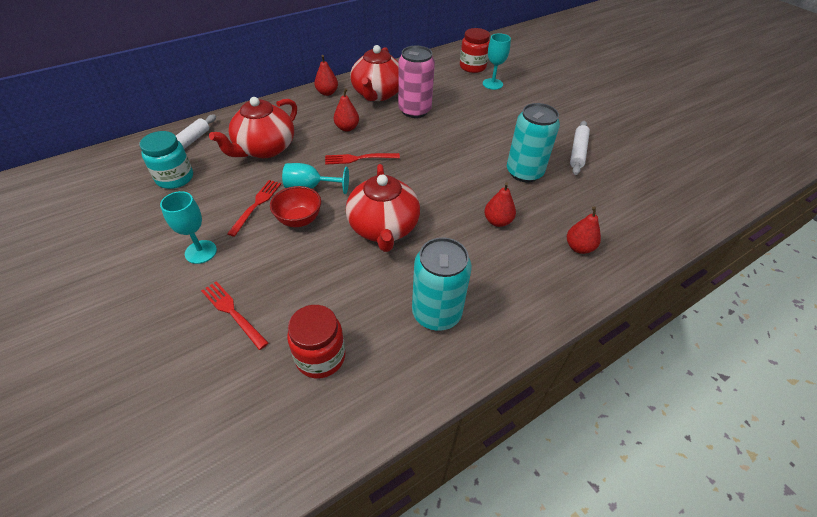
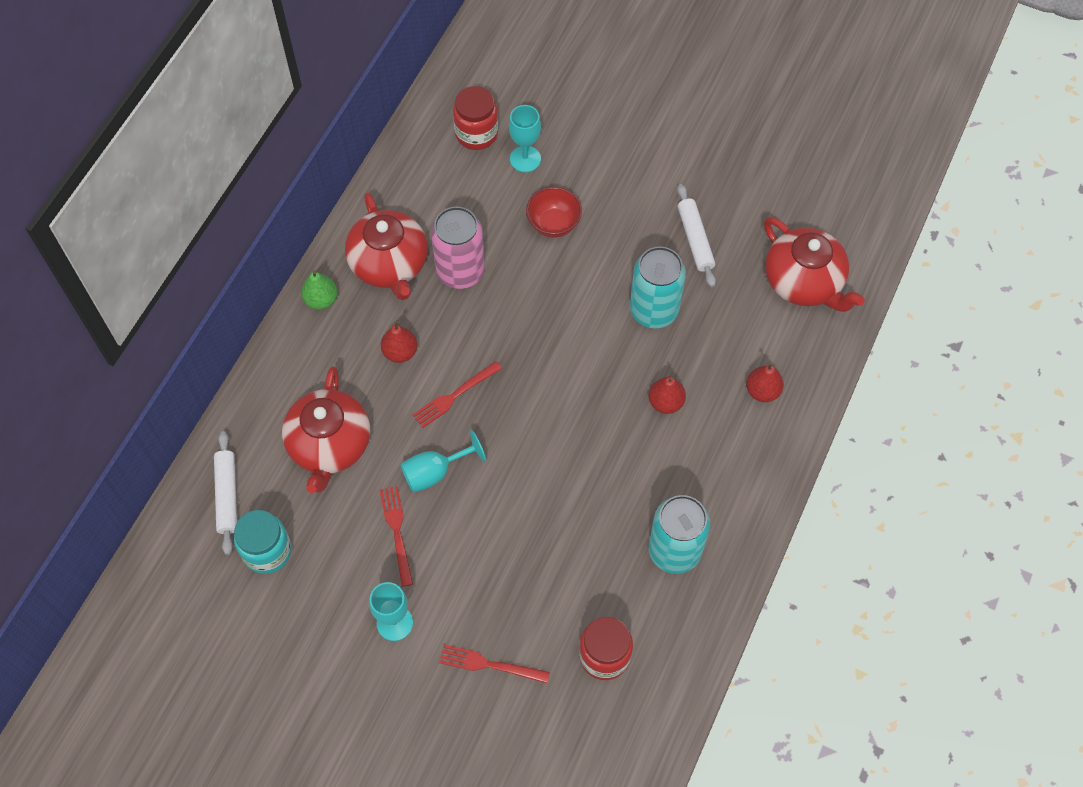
camera: 30 degrees left, 15 degrees up
(299, 220) = (460, 523): red bowl -> red bowl (553, 224)
(327, 93) = (321, 300): red pear -> green pear
(383, 228) = (556, 481): red teapot -> red teapot (804, 282)

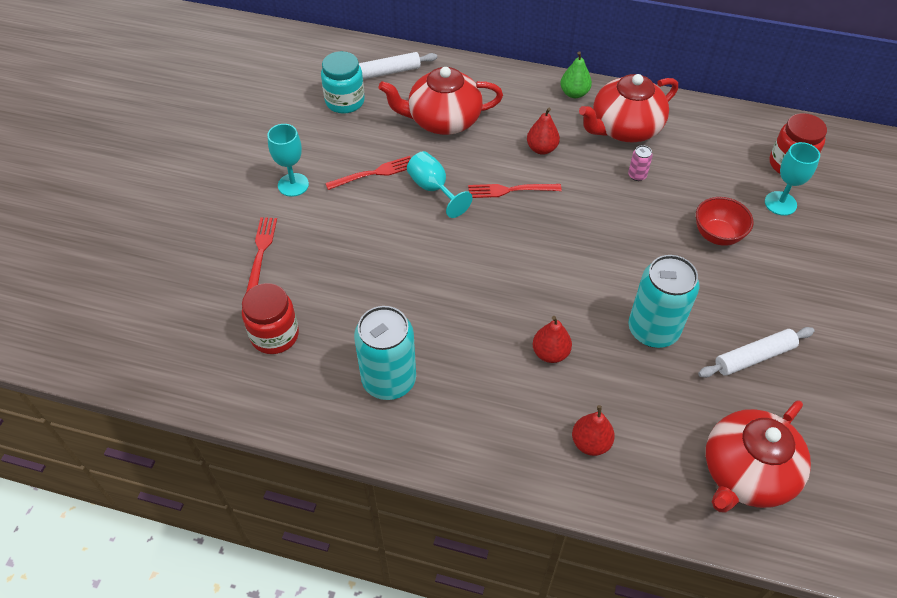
camera: 80 degrees right, 10 degrees down
(454, 396) = (510, 190): red fork -> red fork turned 45 degrees counterclockwise
(460, 271) = (637, 175): pink can -> pink can, size x0.41

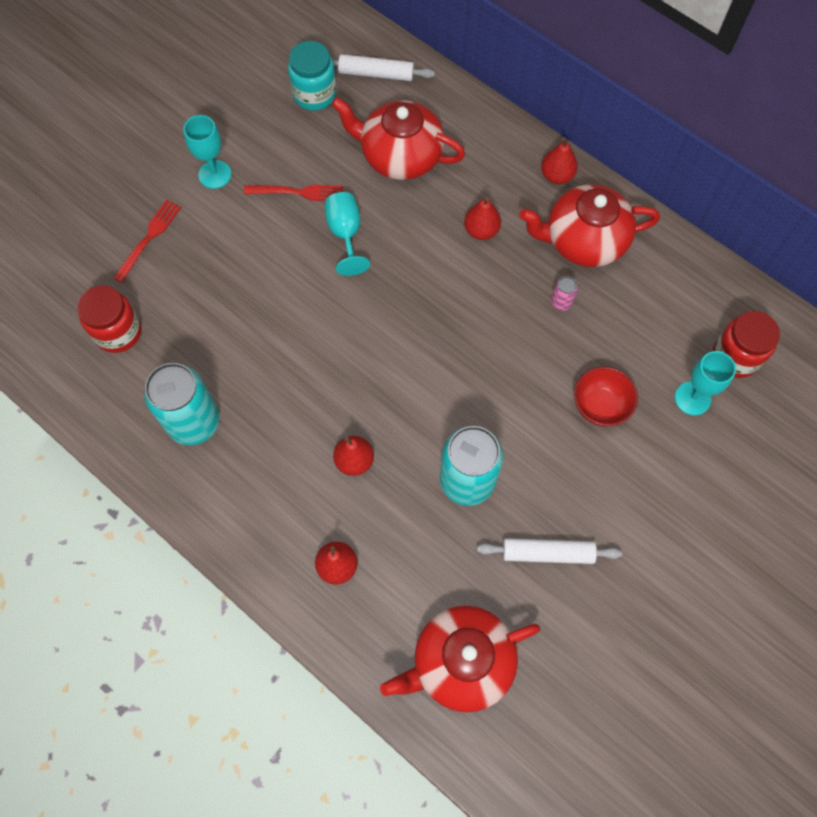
camera: 25 degrees right, 15 degrees up
(510, 190) = (420, 266): red fork -> none
(574, 93) = (556, 175): green pear -> red pear

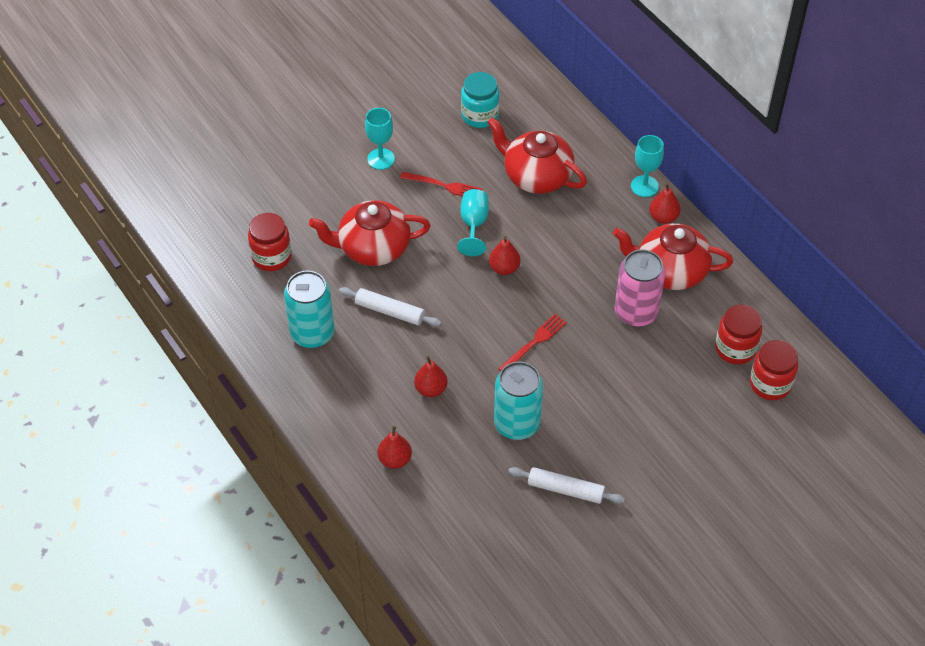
camera: 15 degrees right, 15 degrees down
(149, 238) = (315, 194): red fork -> red fork (534, 342)
(376, 73) = (536, 110): white rolling pin -> white rolling pin (390, 311)
(461, 662) = (472, 549): red teapot -> red teapot (373, 248)
(481, 230) = (586, 245): red pear -> red pear (504, 268)
(561, 302) = (636, 312): pink can -> pink can, size x2.41
(600, 406) = (643, 395): red bowl -> none
(684, 321) = (735, 349): none -> red jar
(692, 398) = (723, 406): turquoise goblet -> turquoise goblet (644, 186)

